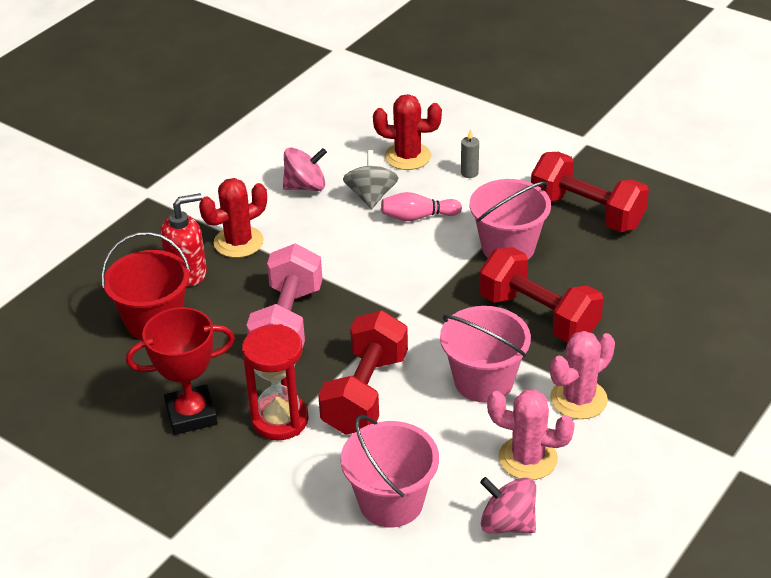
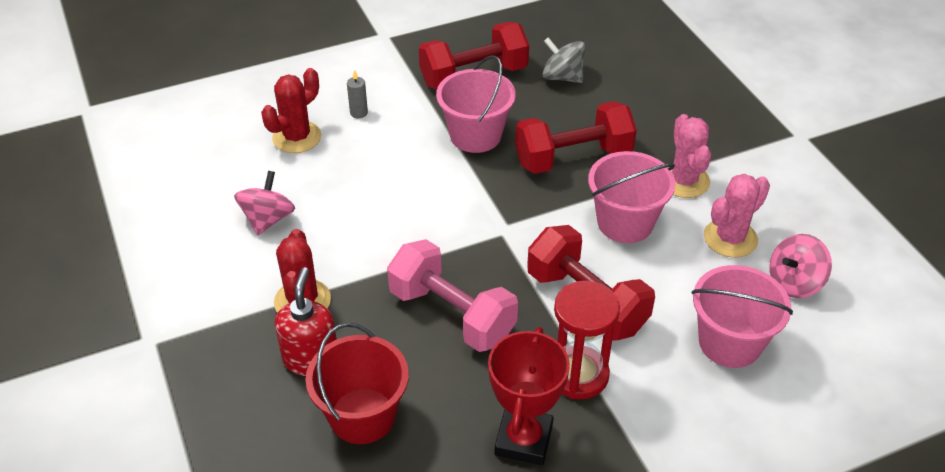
camera: 60 degrees left, 5 degrees up
(371, 196) = (328, 183): grey spinning top -> grey spinning top (562, 77)
(418, 217) = (386, 168): pink bowling pin -> none

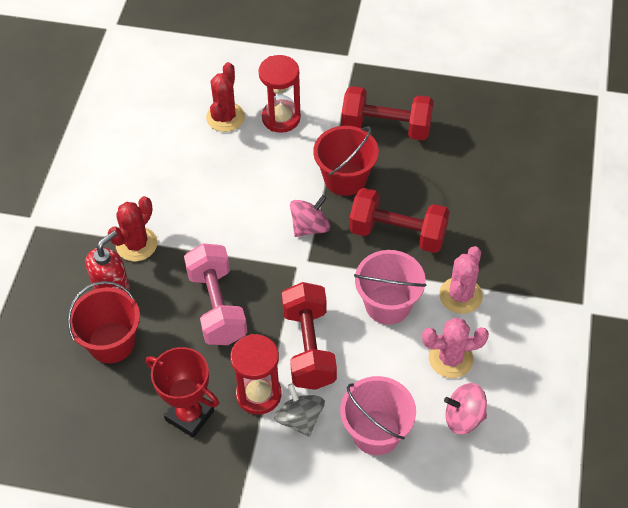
camera: 35 degrees right, 10 degrees up
(268, 219) = (160, 172): pink spinning top -> pink spinning top (310, 227)
(297, 137) = (225, 117): red cactus -> red cactus turned 60 degrees counterclockwise
(359, 113) = (281, 118): grey candle -> red hourglass
(475, 135) = (345, 178): pink bucket -> red bucket
(523, 440) = (189, 415): red trophy -> red trophy turned 75 degrees clockwise
(562, 77) = (450, 161): grey spinning top -> grey spinning top (300, 419)

